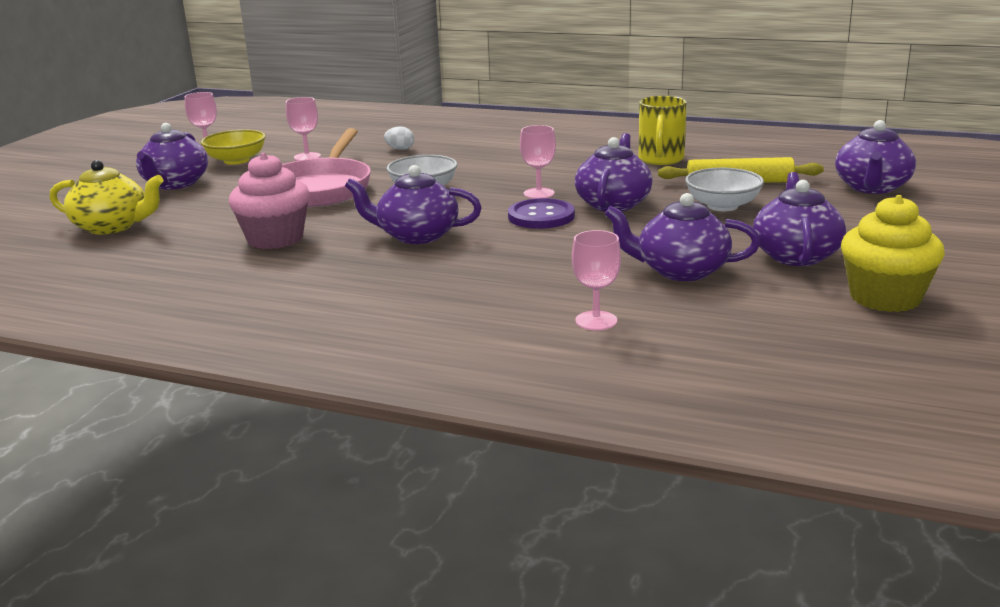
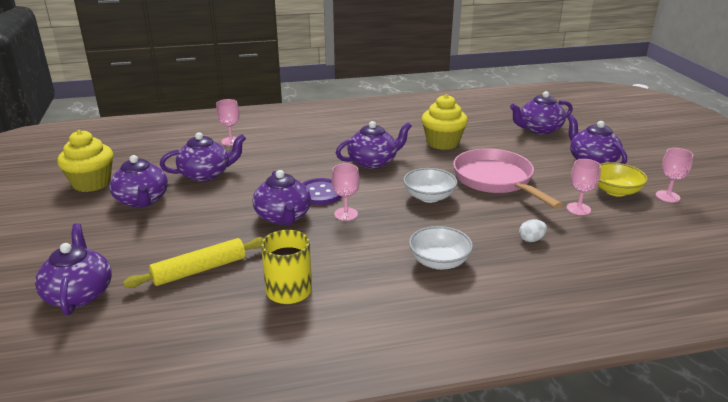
camera: 145 degrees right, 5 degrees up
(112, 226) = (539, 129): yellow teapot -> purple teapot
(275, 239) = (442, 143): pink cupcake -> yellow cupcake
(722, 206) = (203, 235): white bowl -> white bowl (439, 262)

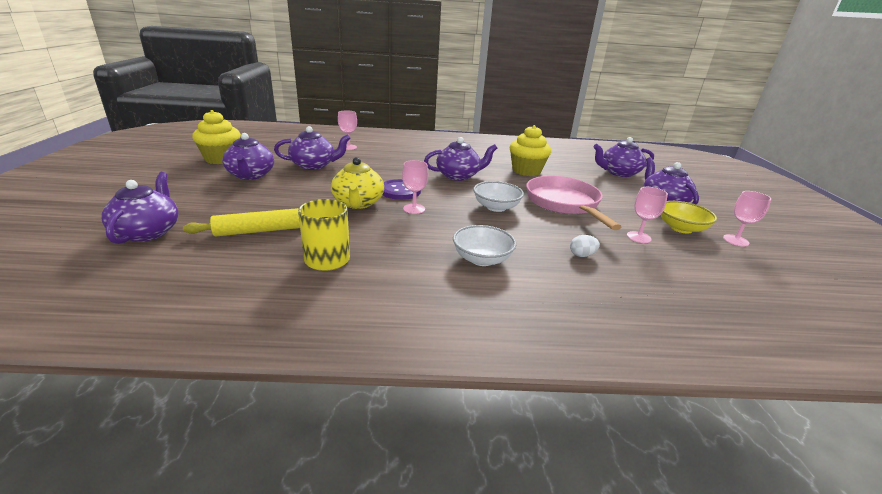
camera: 10 degrees right, 0 degrees up
(283, 217) = (358, 203): purple teapot -> yellow teapot

